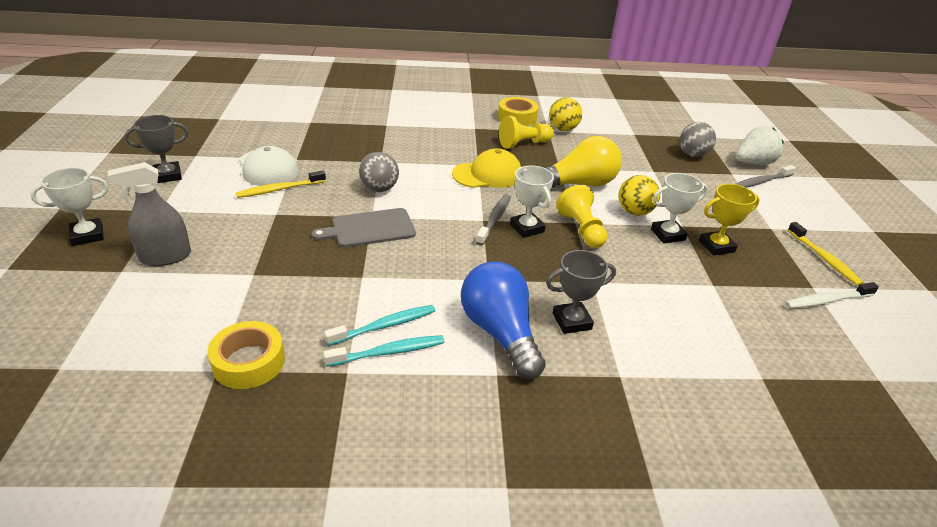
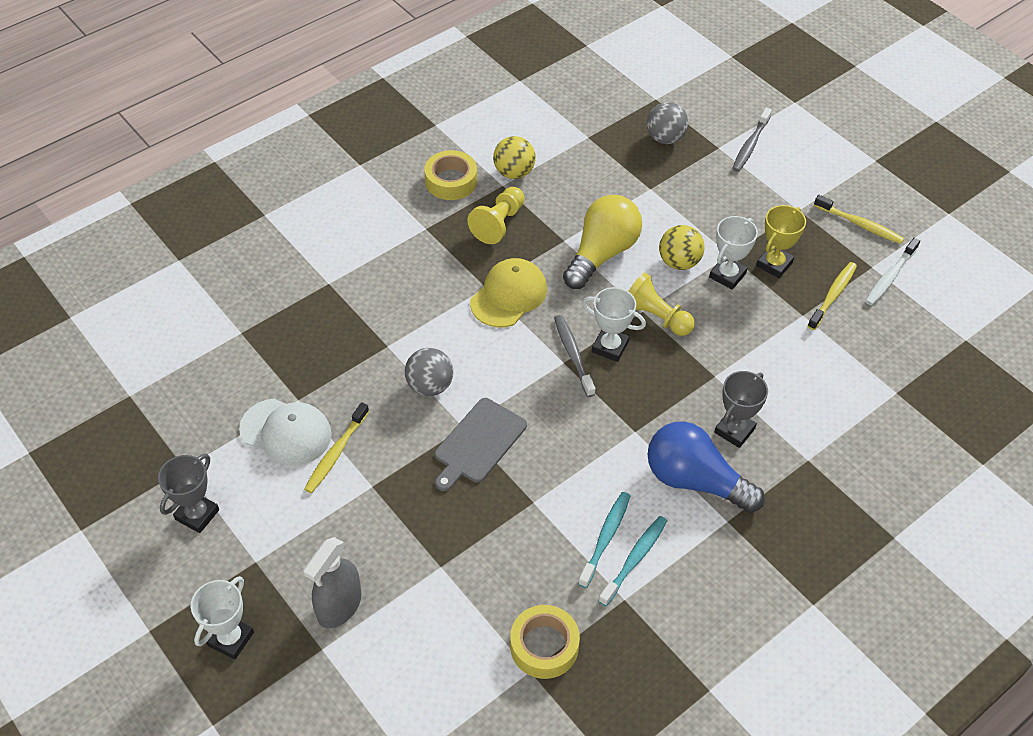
camera: 35 degrees left, 15 degrees up
(753, 163) = (725, 118): white strawberry -> none
(755, 286) = (833, 295): none -> yellow toothbrush

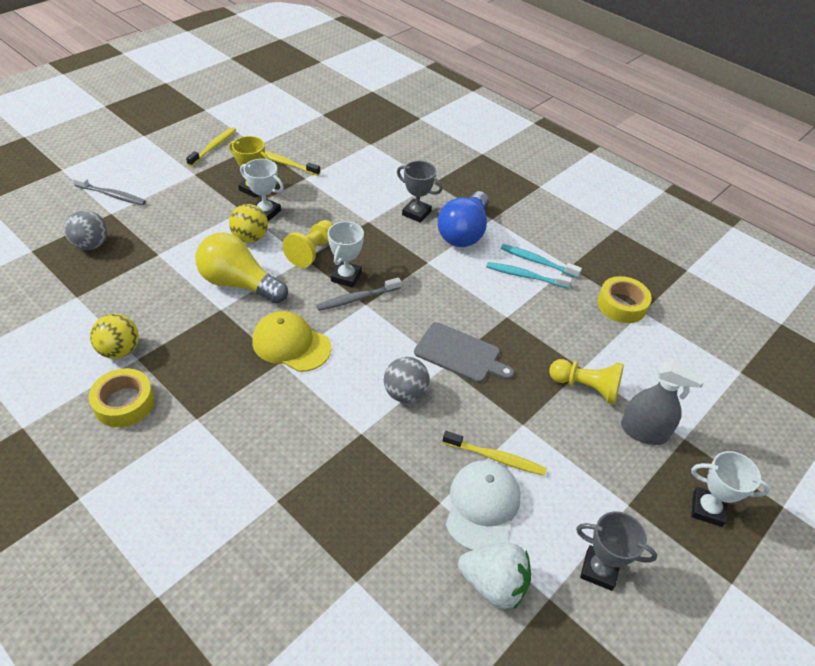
camera: 100 degrees left, 5 degrees down
(209, 428) = (493, 584): none -> white strawberry
(498, 224) = (194, 358): yellow pawn -> yellow pawn (586, 387)
(890, 277) = (267, 138): white toothbrush -> none

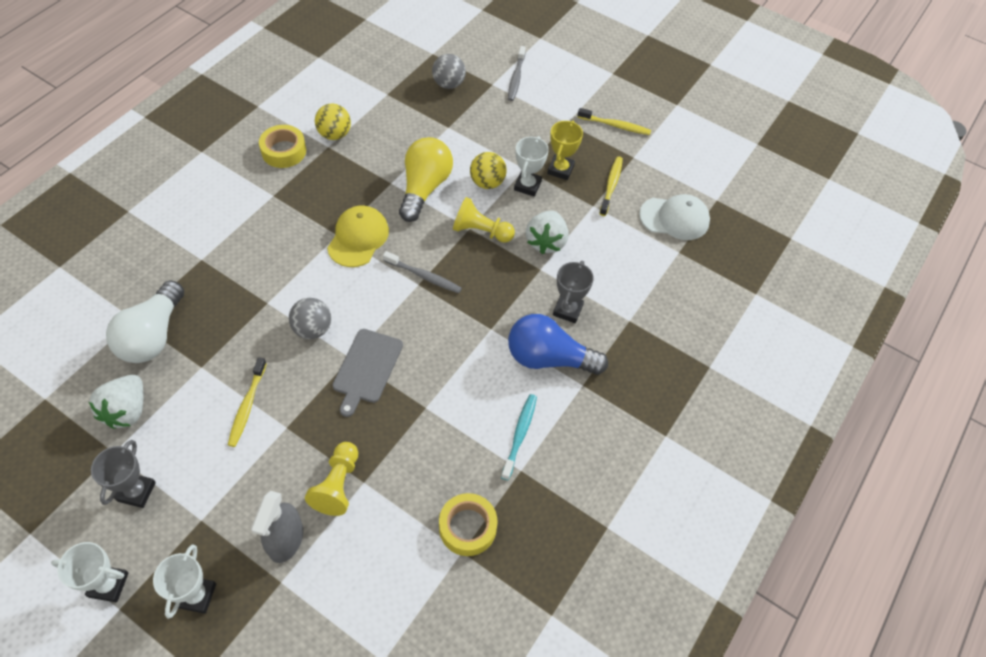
camera: 80 degrees right, 10 degrees up
(338, 212) = (546, 242): none -> white strawberry
(346, 277) = (452, 263): white trophy -> white trophy (108, 585)
(357, 298) = (424, 276): grey toothbrush -> grey toothbrush turned 150 degrees clockwise
(387, 556) = (153, 335): none -> white light bulb
(482, 506) = (198, 398): white cap -> white cap (674, 218)
(525, 276) = (492, 423): turquoise toothbrush -> none

